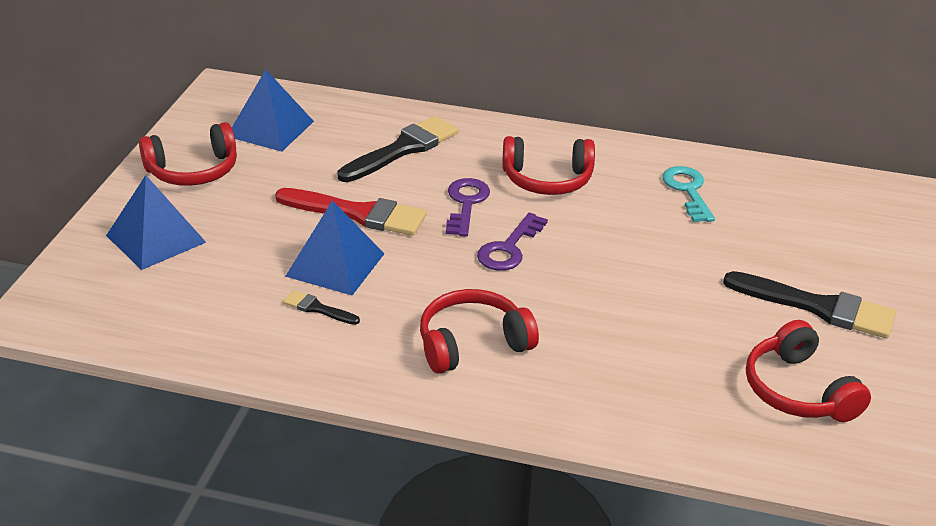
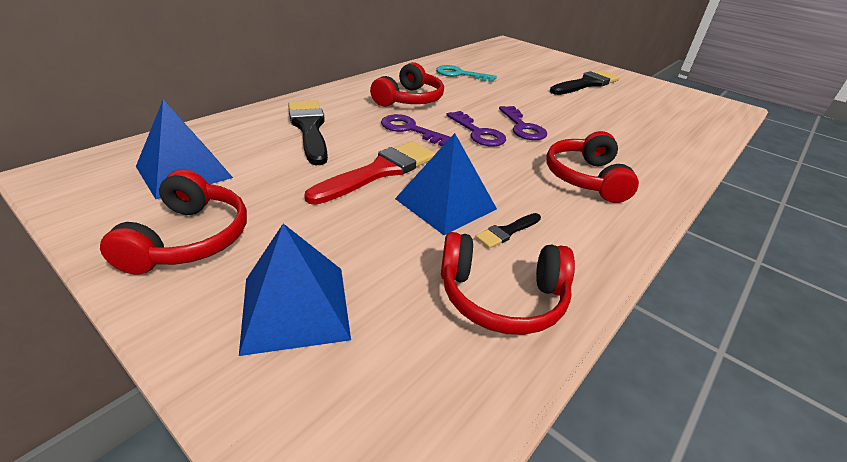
camera: 65 degrees left, 0 degrees up
(564, 276) = (523, 127): none -> purple key
(798, 390) = (655, 108): red headphones -> red headphones (501, 297)

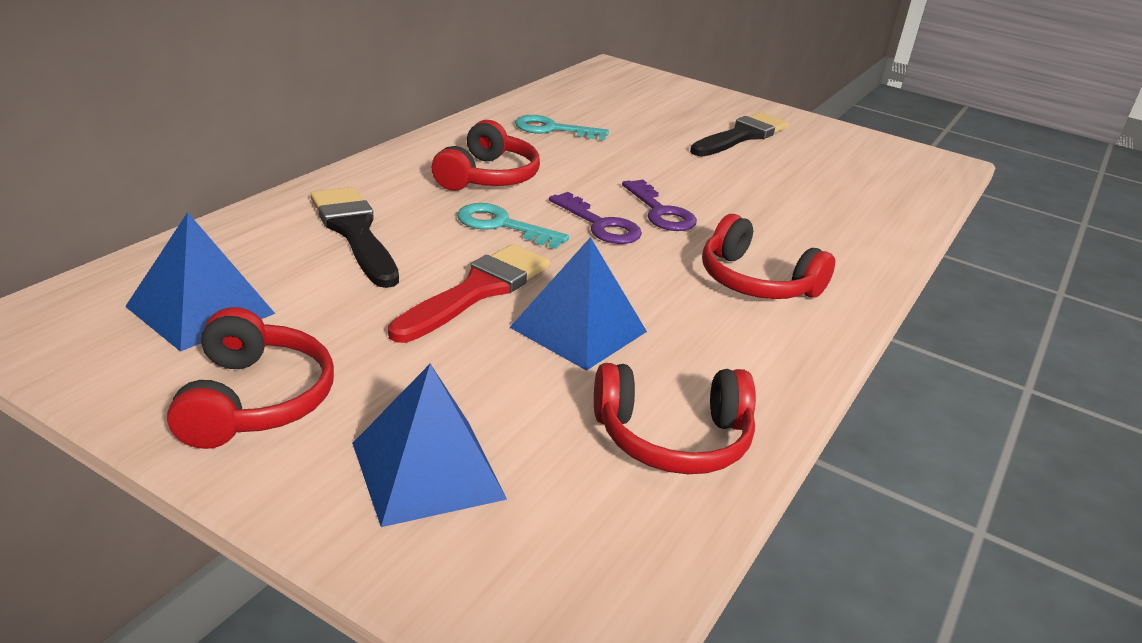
camera: 10 degrees left, 5 degrees down
(410, 129) = (502, 225): purple key -> turquoise key
(507, 232) = (665, 360): black brush -> none
(585, 178) = (756, 282): red headphones -> red headphones turned 45 degrees counterclockwise

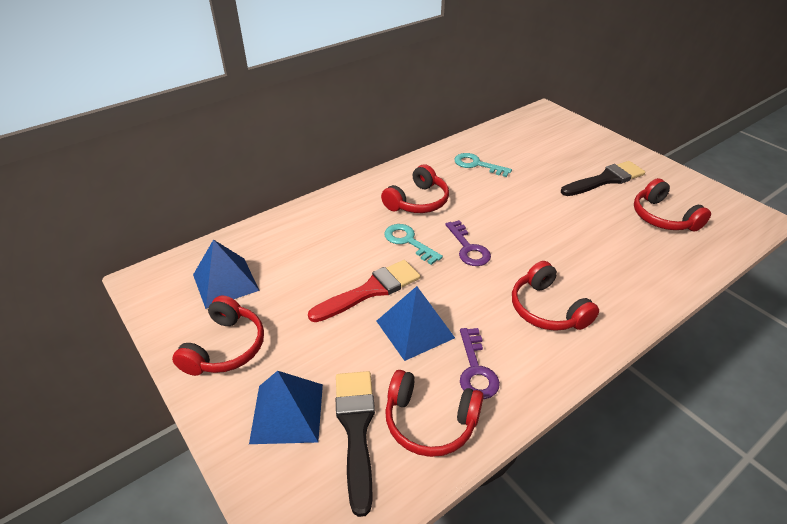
camera: 25 degrees right, 10 degrees up
(354, 232) = (324, 237): black brush -> black brush (356, 429)
(661, 212) = (513, 242): purple key -> purple key (476, 370)
(838, 170) = (663, 217): none -> red headphones

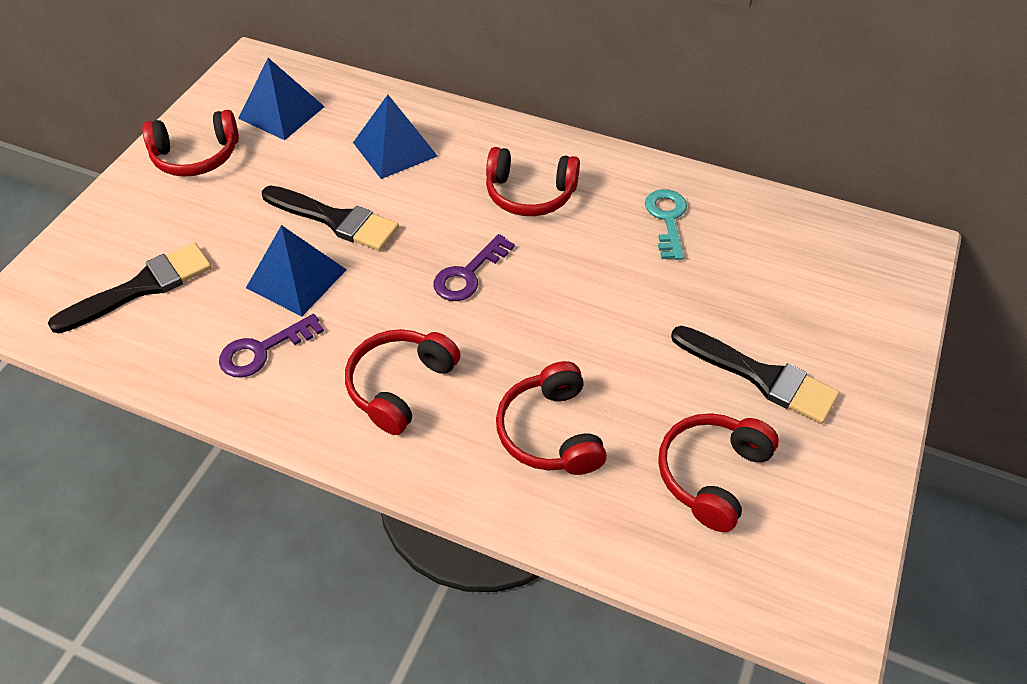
camera: 60 degrees right, 10 degrees up
(287, 413) = (139, 233): blue pyramid -> blue pyramid (395, 149)
(370, 290) = (335, 220): red brush -> black brush
(408, 241) = (442, 216): turquoise key -> none
(430, 421) = (174, 337): red headphones -> red headphones (550, 432)

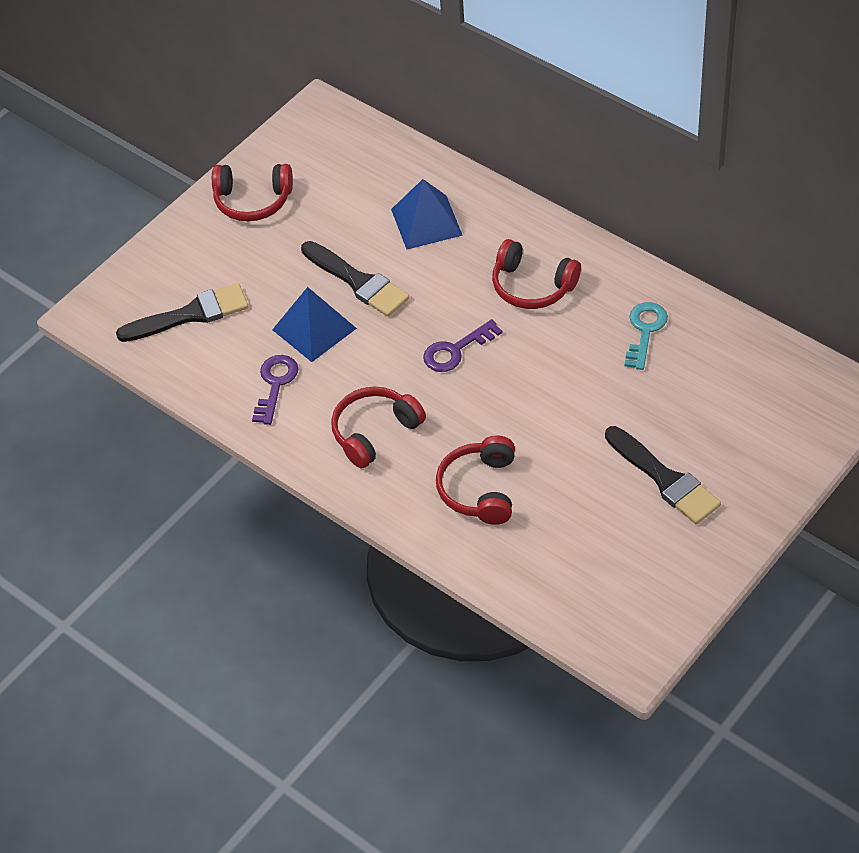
camera: 20 degrees right, 0 degrees up
(262, 350) = (275, 384): purple key -> purple key turned 120 degrees clockwise
(281, 112) = (335, 168): blue pyramid -> none
(712, 474) = (592, 544): red headphones -> none

